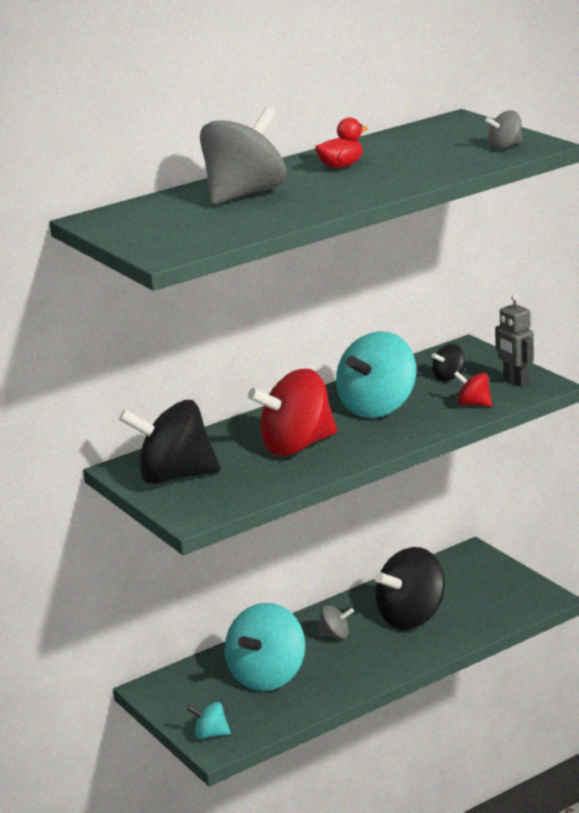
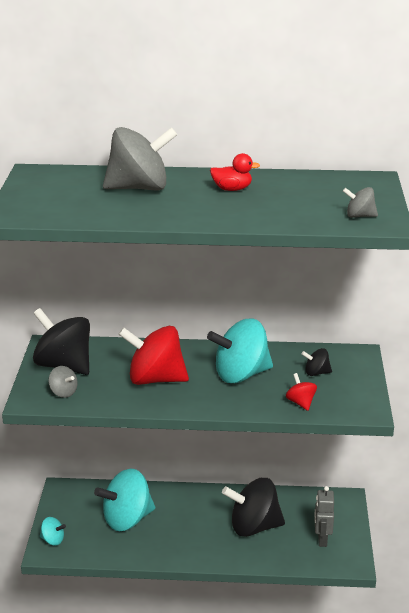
camera: 35 degrees right, 5 degrees up
(210, 734) = (53, 540): turquoise spinning top -> turquoise spinning top turned 150 degrees clockwise
(335, 635) = (196, 513): grey spinning top -> grey spinning top (63, 392)
(515, 381) = (353, 398): grey robot -> grey robot (322, 539)

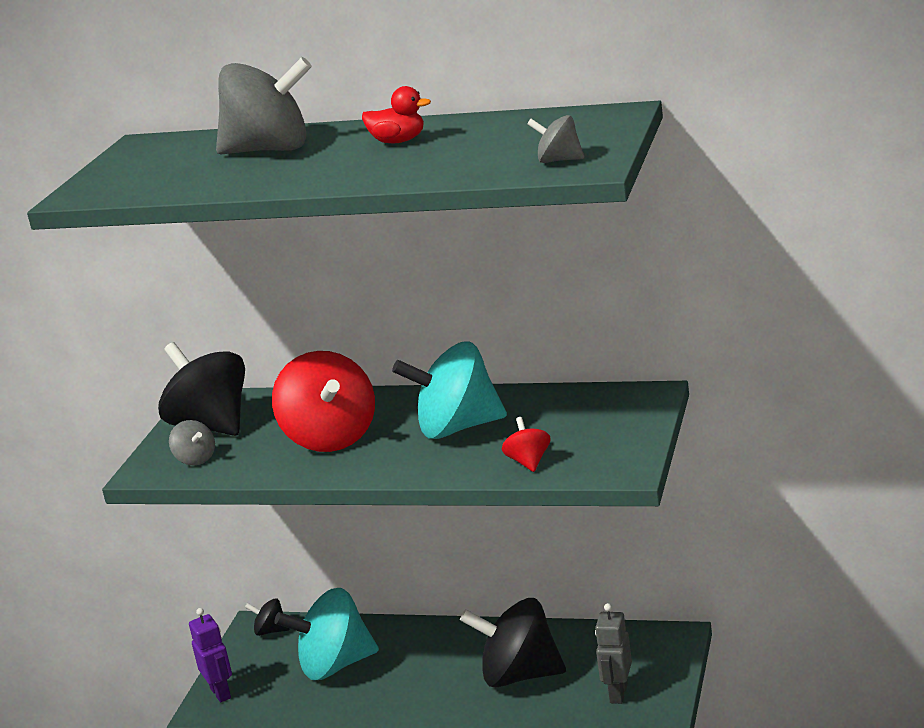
camera: 15 degrees right, 5 degrees down
(53, 540) = (221, 693): turquoise spinning top -> purple robot
(155, 379) = (330, 438): red spinning top -> red spinning top turned 135 degrees counterclockwise
(316, 373) = (571, 422): black spinning top -> black spinning top (270, 631)

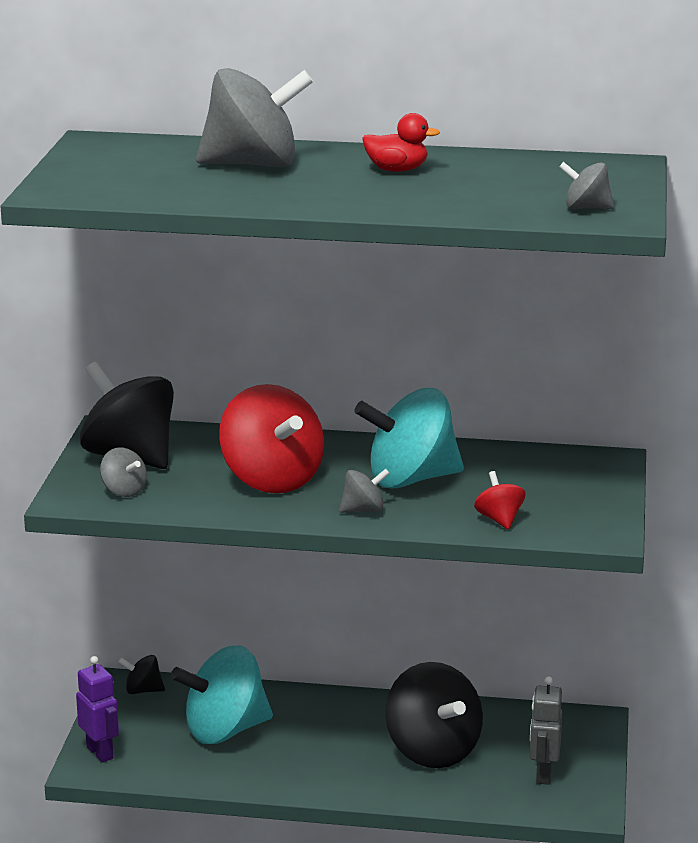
camera: 10 degrees left, 0 degrees up
(405, 462) = (363, 510): none -> grey spinning top
(519, 675) = (432, 751): black spinning top -> black spinning top turned 120 degrees counterclockwise

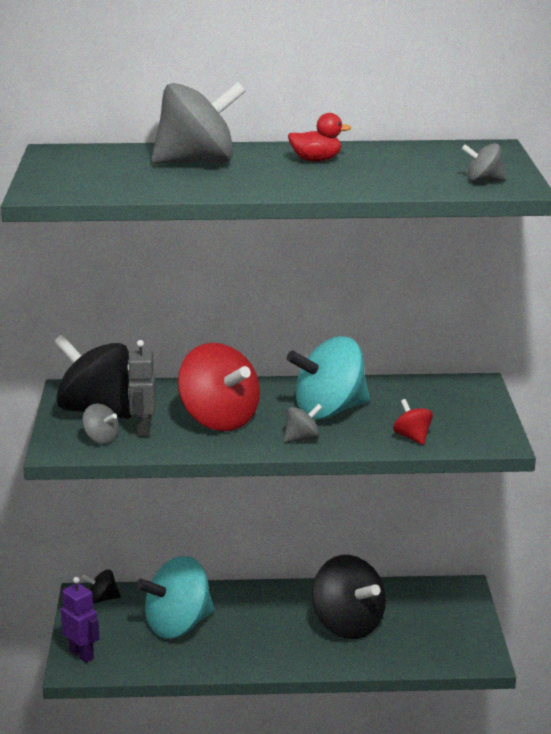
camera: 10 degrees left, 0 degrees up
(543, 774) = (439, 635): grey robot -> grey robot (143, 430)

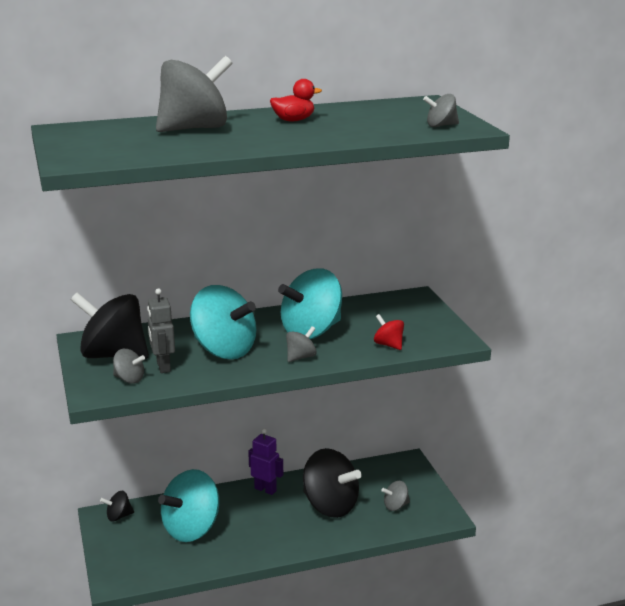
camera: 15 degrees left, 0 degrees up
(82, 654) = (117, 568): purple robot -> purple robot (265, 489)
(219, 420) = (224, 350): red spinning top -> turquoise spinning top
(426, 638) = (395, 506): none -> grey spinning top

